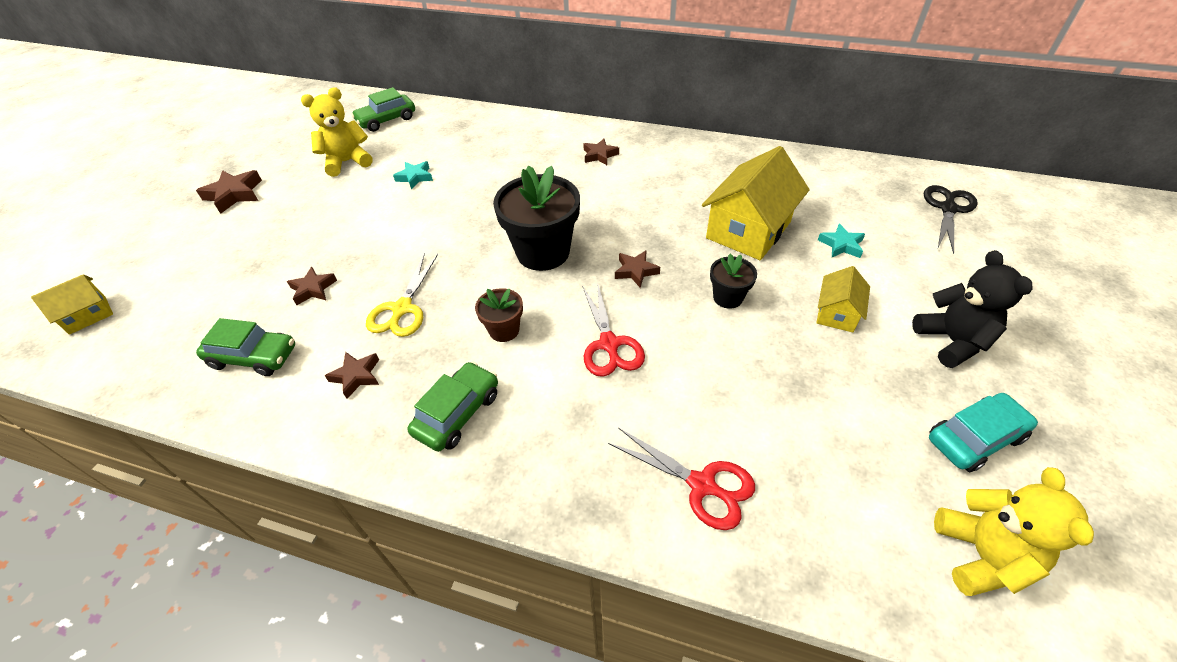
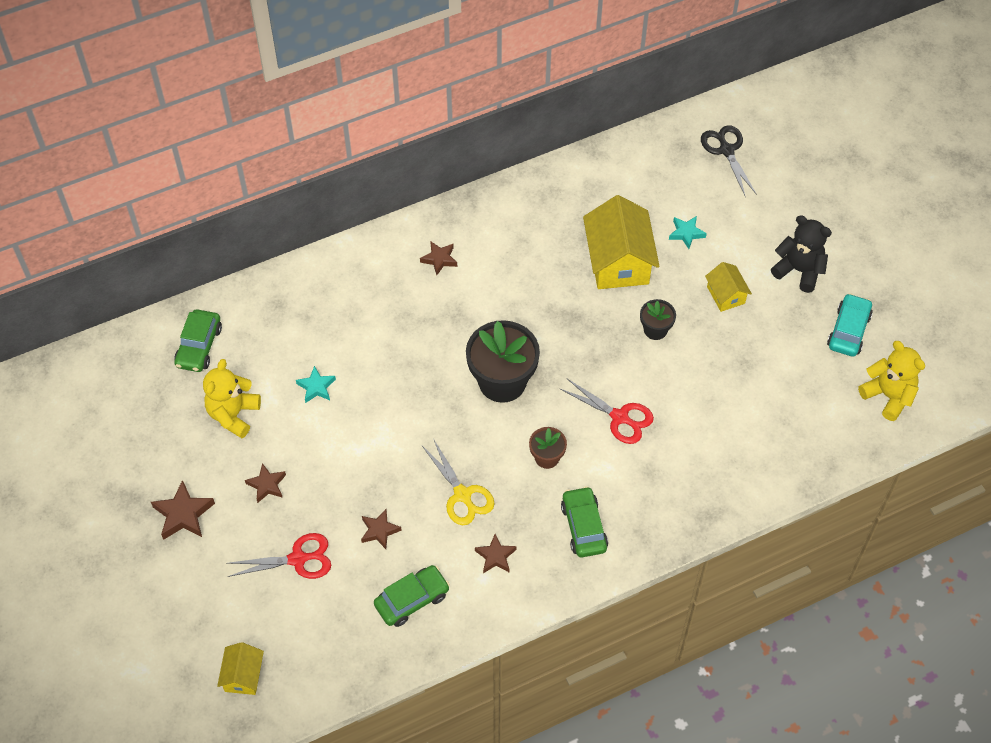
camera: 45 degrees left, 10 degrees up
(636, 271) = (580, 351): brown star -> brown star (267, 485)
(702, 485) = (747, 460): red scissors -> red scissors (297, 559)

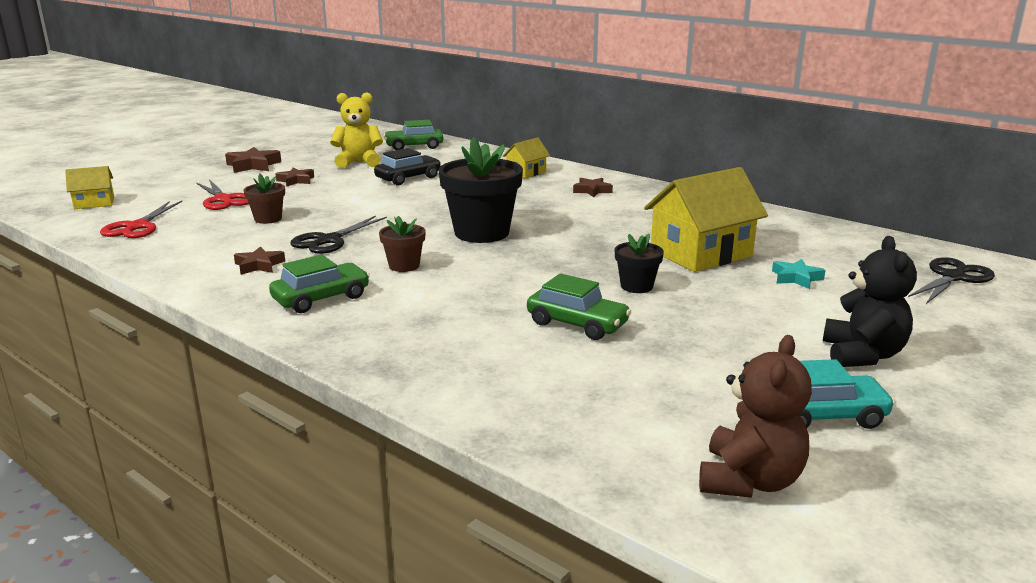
camera: 65 degrees right, 35 degrees down
(316, 387) = (408, 178): turquoise star -> black car
(379, 530) = (268, 219): brown star -> brown flower pot
(412, 600) = (191, 242): green car -> green car (577, 324)
(462, 495) = (329, 240): yellow scissors -> black scissors
(619, 417) = (491, 290): red scissors -> red scissors (138, 226)
(726, 295) = (745, 315): yellow house -> yellow house (526, 172)
(888, 396) = (749, 481): yellow teddy bear -> brown teddy bear

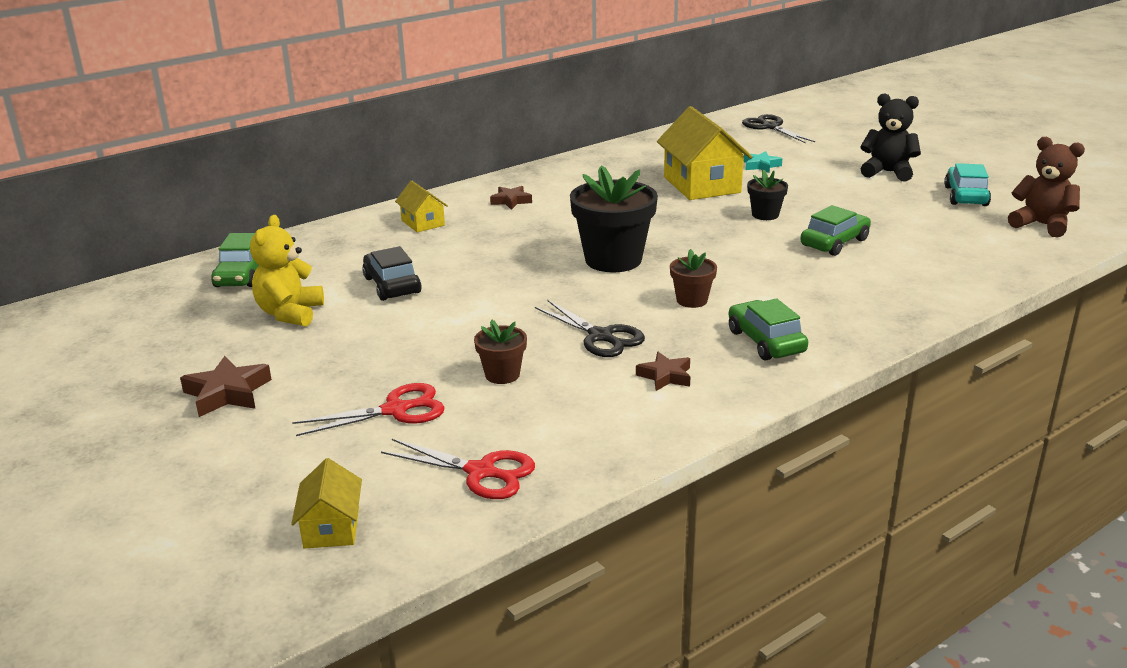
camera: 75 degrees left, 5 degrees up
(296, 180) = (341, 358): brown star -> none

